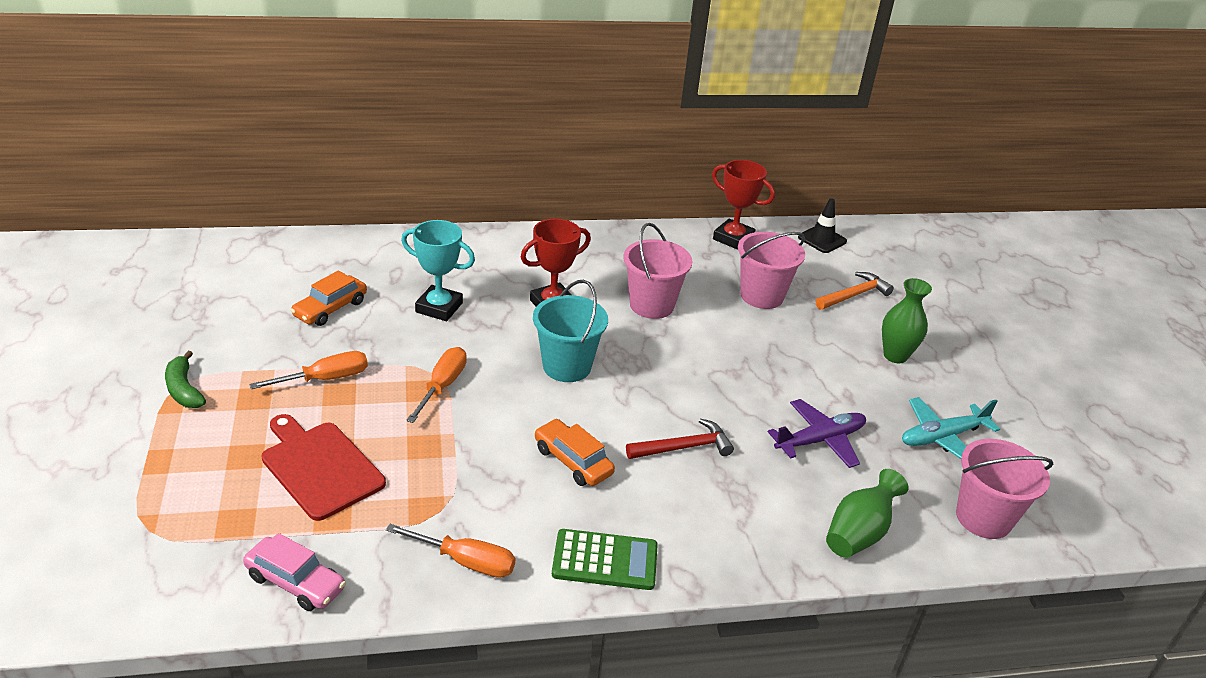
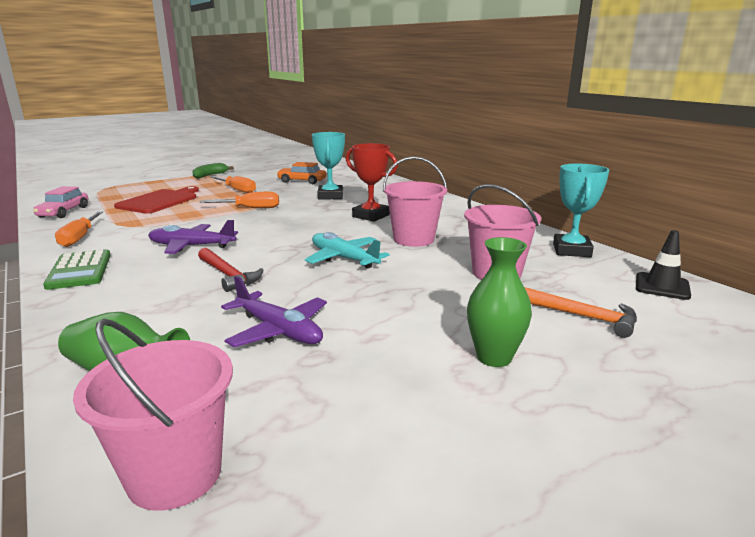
camera: 70 degrees right, 15 degrees down
(567, 366) = (301, 229): turquoise bucket -> none
(573, 461) = (191, 246): orange car -> purple plane
(733, 238) = (571, 250): red trophy -> turquoise trophy
(942, 437) = (346, 414): turquoise plane -> turquoise plane (343, 258)

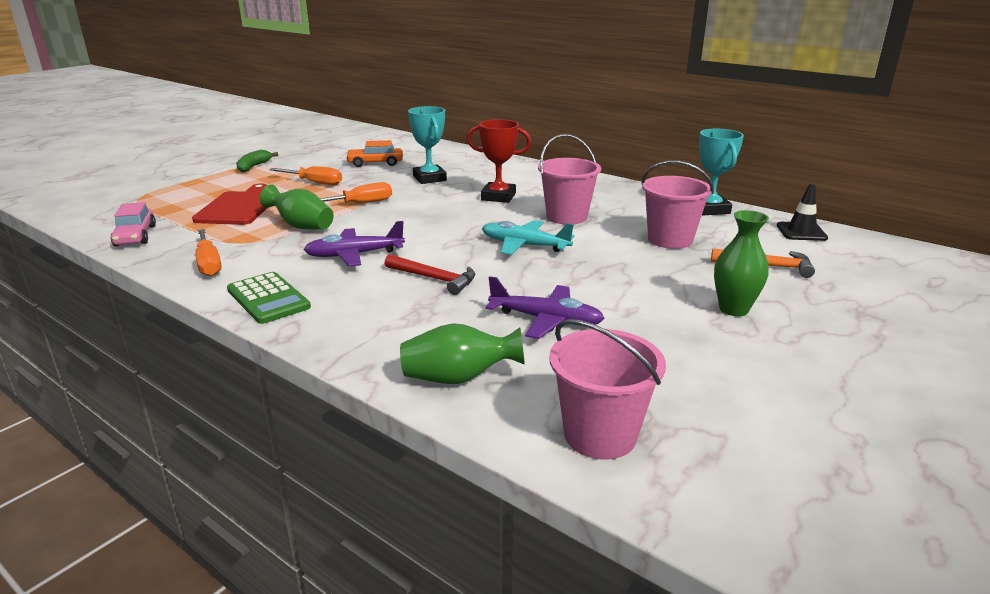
camera: 20 degrees left, 5 degrees up
(183, 219) = (301, 226): none -> green vase

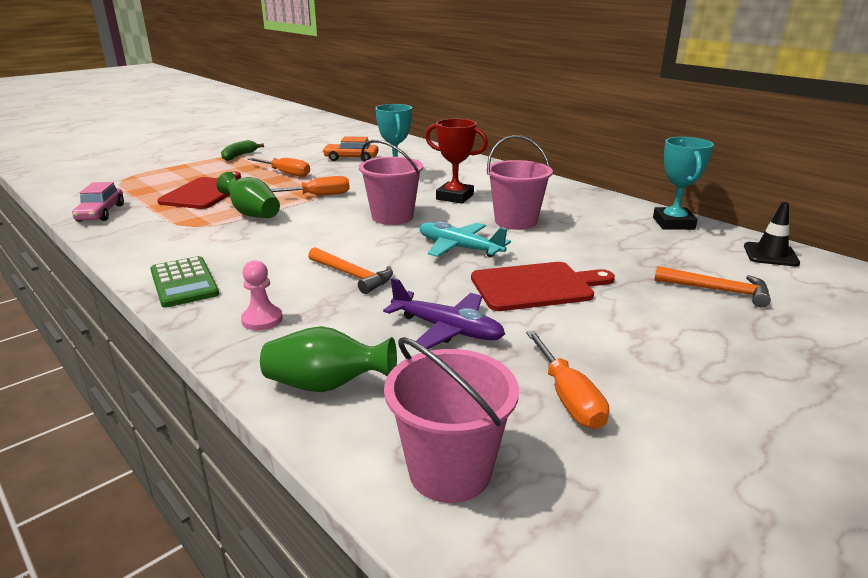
camera: 10 degrees right, 0 degrees up
(209, 264) = (149, 244): orange screwdriver -> orange screwdriver (567, 397)
(354, 255) = (287, 245): purple plane -> none
(367, 326) = (262, 319): none -> pink pawn
(434, 279) = (352, 276): red hammer -> orange hammer
(610, 275) = (536, 286): none -> red cutting board
(670, 240) = (617, 253): pink bucket -> pink bucket (392, 217)
(733, 309) = (661, 336): green vase -> none

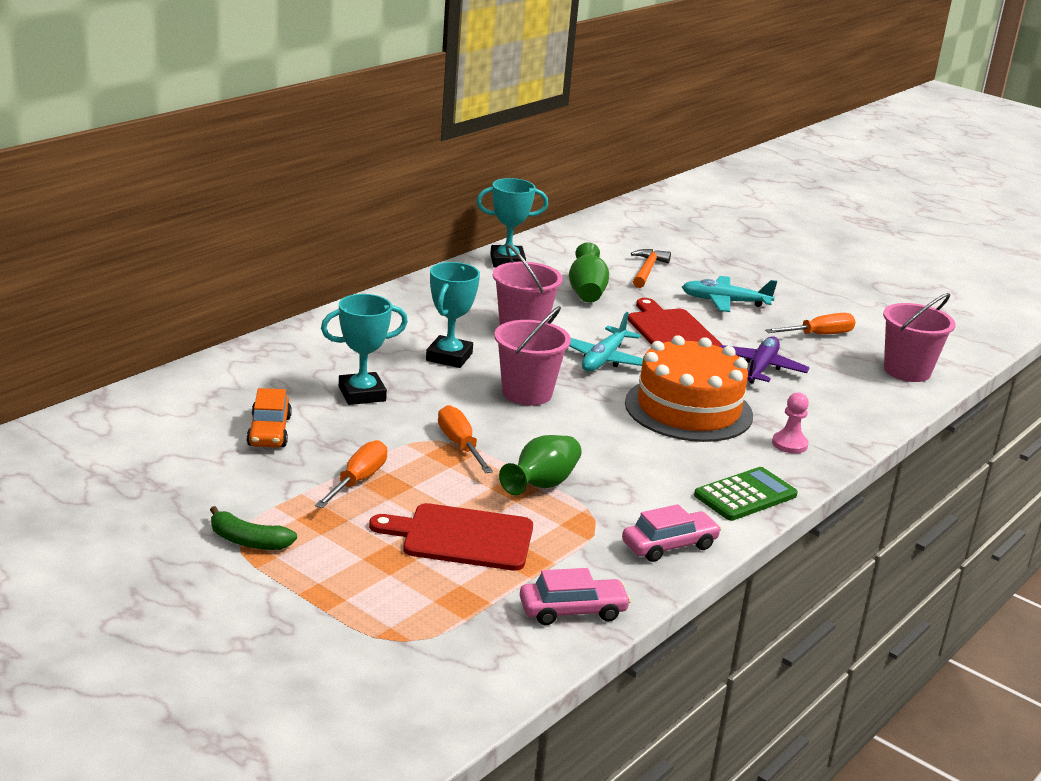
camera: 100 degrees left, 0 degrees up
(140, 245) = (669, 545): none -> pink car
(326, 385) = (858, 410): green vase -> green vase (586, 292)
(352, 276) = (688, 409): orange hammer -> orange cake
(455, 197) = (449, 357): red trophy -> turquoise trophy
(648, 332) = (725, 302): none -> turquoise plane
(770, 255) = (570, 240): black traffic cone -> none

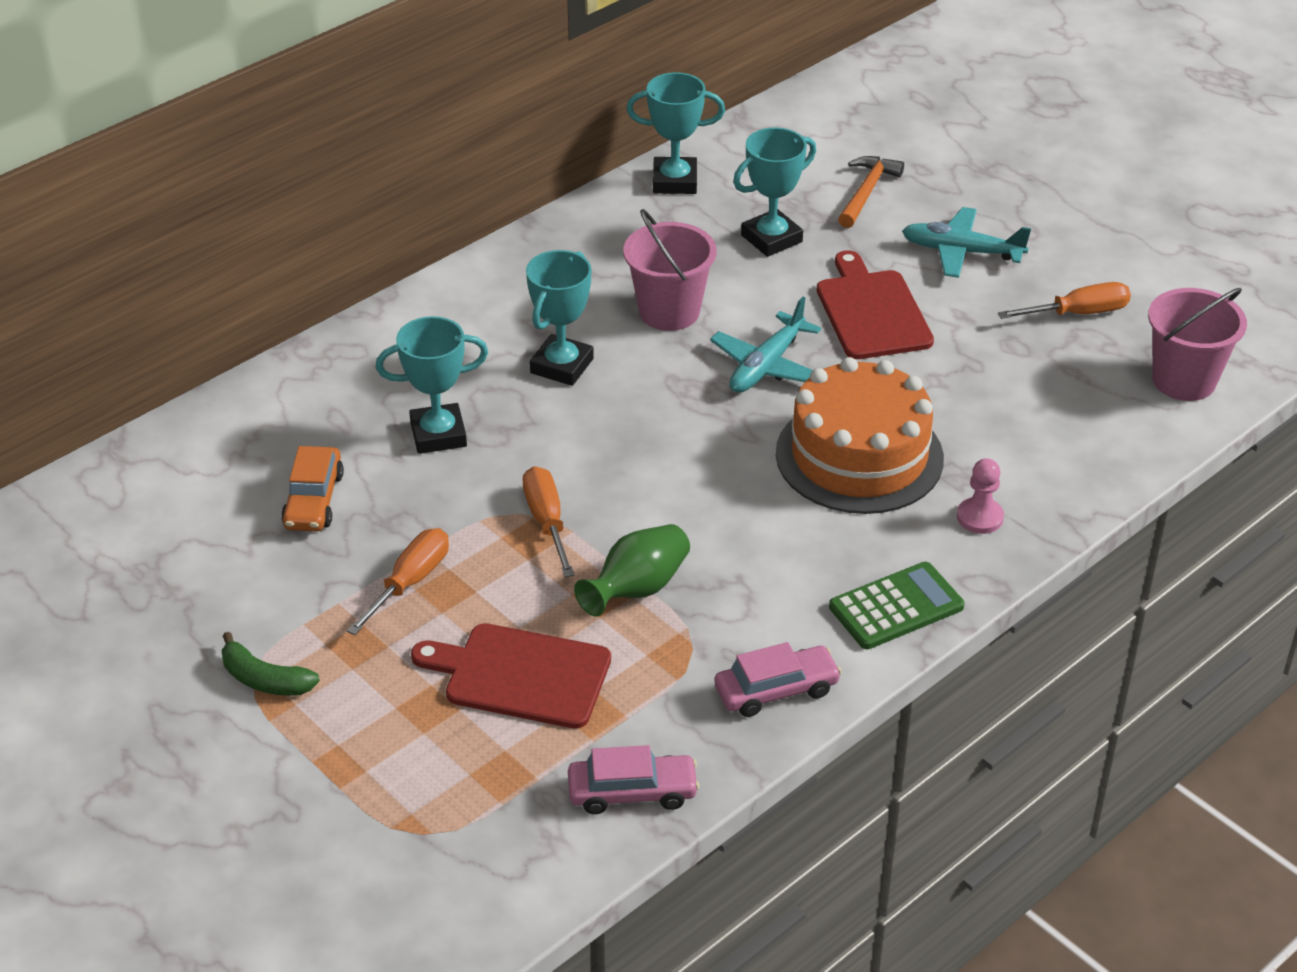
camera: 10 degrees right, 15 degrees up
(527, 393) = (651, 430): pink bucket -> none
(586, 292) = (771, 239): green vase -> turquoise trophy
(760, 368) = (977, 379): purple plane -> none

